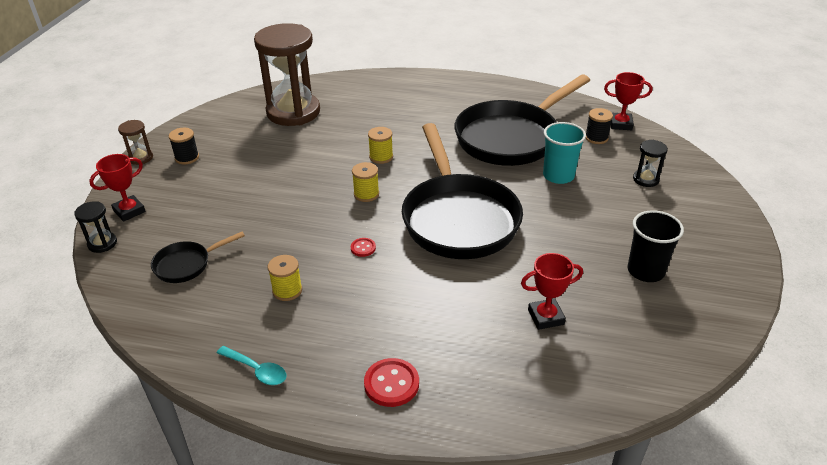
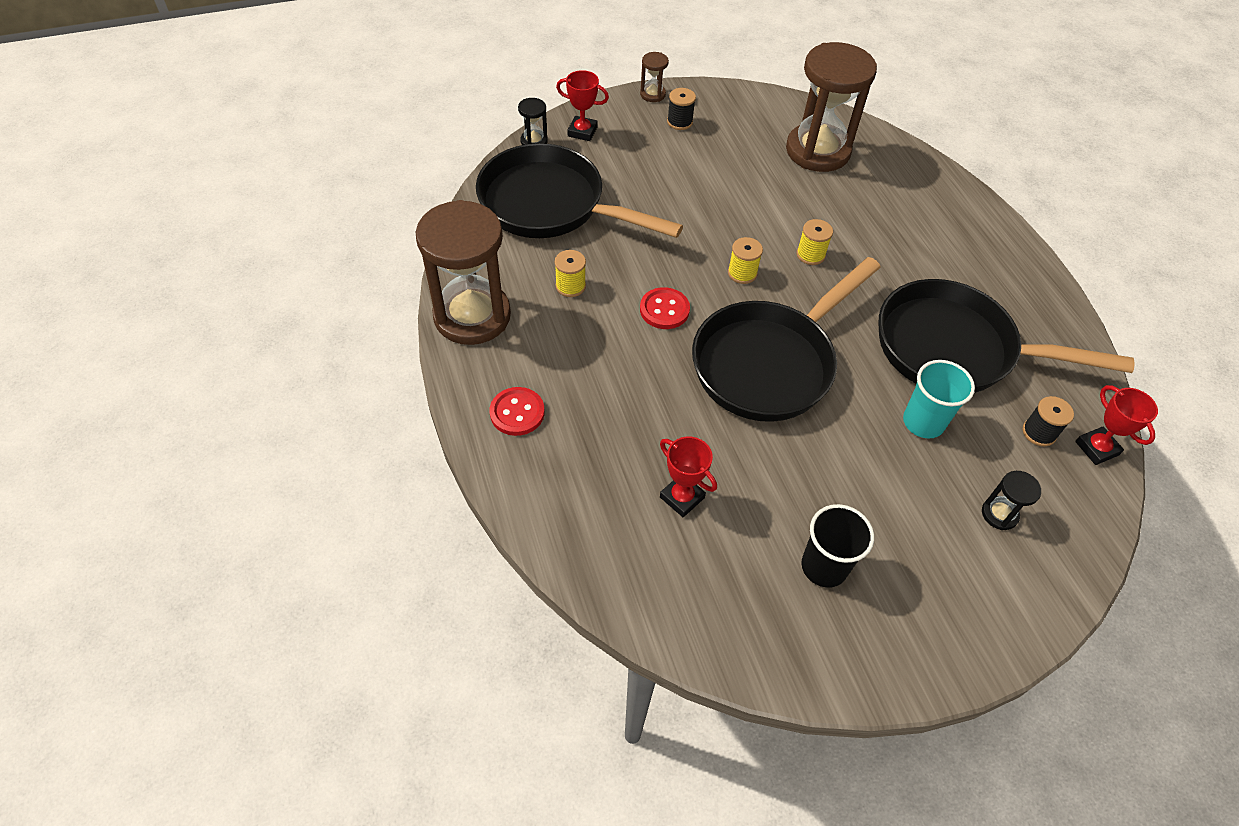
camera: 55 degrees right, 15 degrees up
(187, 264) = (550, 205): black pan -> black pan, size x2.28
(257, 370) = (472, 316): turquoise spoon -> brown hourglass
(363, 248) = (664, 310): red button -> red button, size x1.80

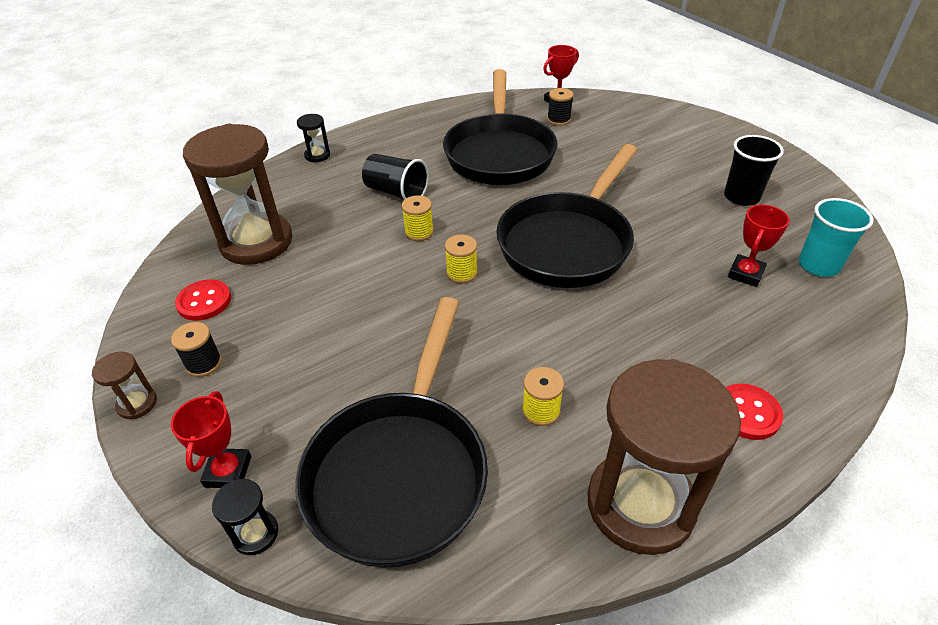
camera: 100 degrees left, 10 degrees down
(664, 310) = (538, 321): red button -> red button (204, 301)
(769, 363) = (568, 242): black pan -> black pan turned 90 degrees clockwise
(882, 248) = (396, 192): none -> black cup
(923, 422) = (581, 163): turquoise cup -> turquoise cup (818, 265)
(999, 514) = (638, 132): black hourglass -> black hourglass (317, 155)

